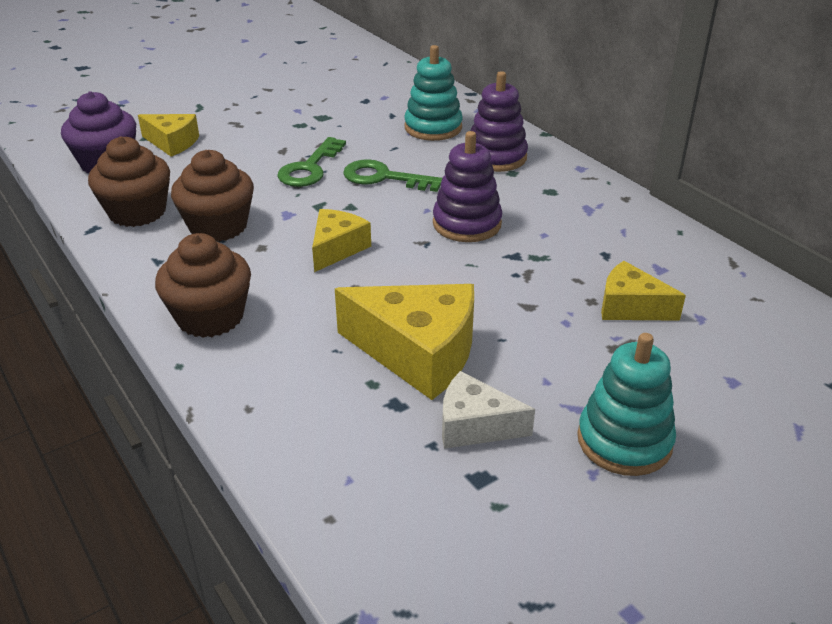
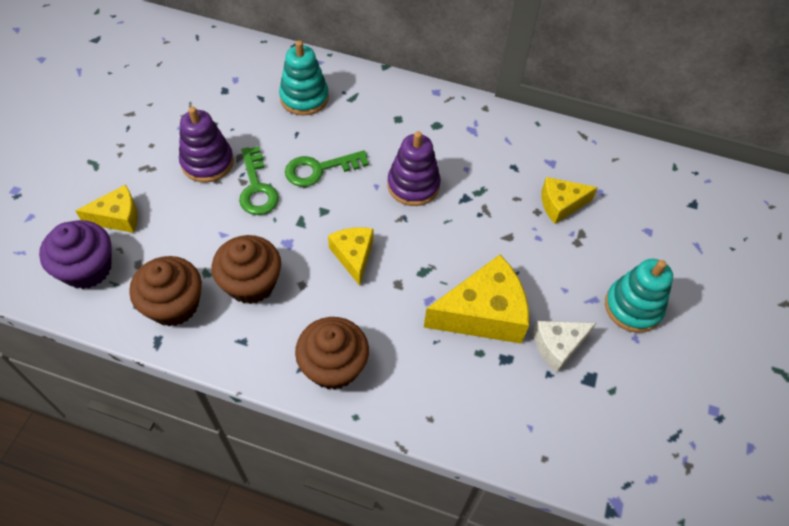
camera: 40 degrees left, 20 degrees up
(496, 157) = (375, 108): purple stacking toy -> purple stacking toy (207, 162)

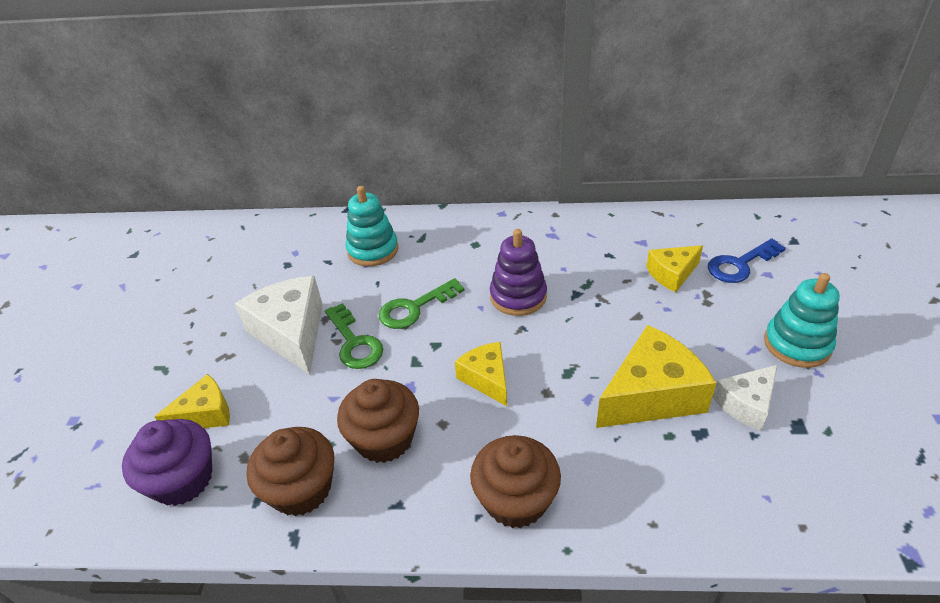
camera: 10 degrees left, 15 degrees down
(207, 162) = (291, 333): purple stacking toy -> white cheese
(628, 214) = (740, 264): none -> blue key

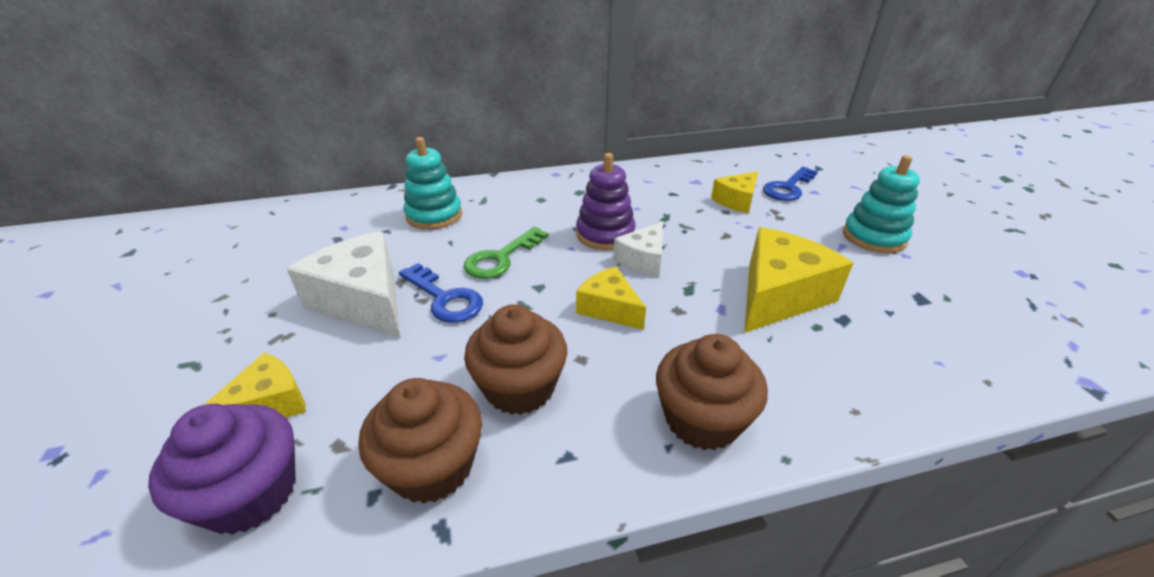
camera: 20 degrees left, 5 degrees down
(354, 342) = (445, 298): green key -> blue key
(746, 404) = (866, 288): white cheese -> white cheese (643, 259)

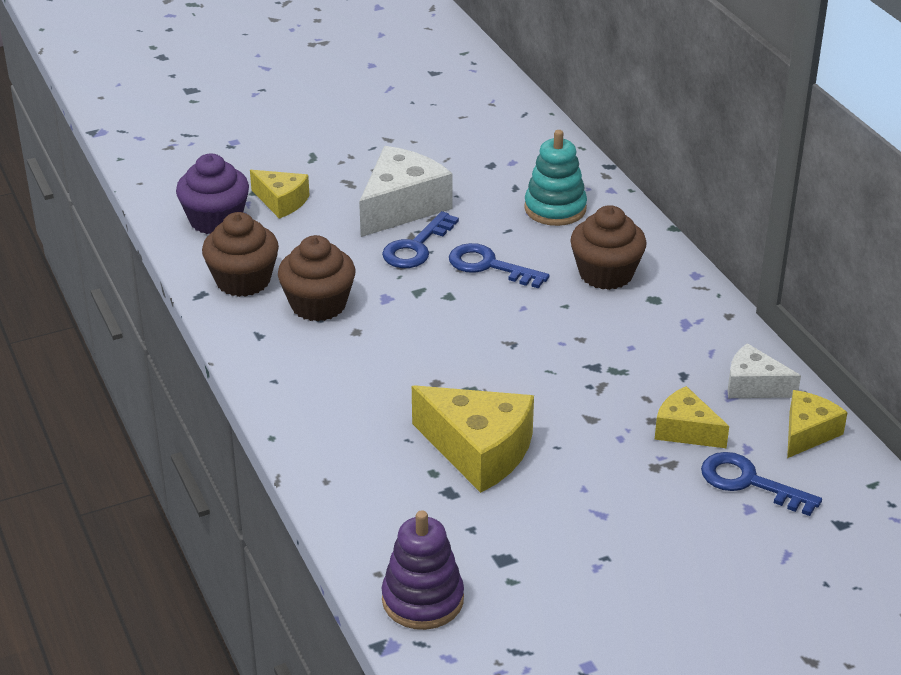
camera: 80 degrees right, 0 degrees up
(501, 258) = (489, 266): green key -> blue key
(605, 234) = (558, 327): purple stacking toy -> purple stacking toy (422, 600)
(609, 308) = (427, 340): yellow cheese -> yellow cheese (807, 433)
(643, 259) = (516, 357): white cheese -> white cheese (753, 386)
(702, 419) = (302, 396): brown cupcake -> brown cupcake (606, 274)
(873, 237) = (632, 545): turquoise stacking toy -> none

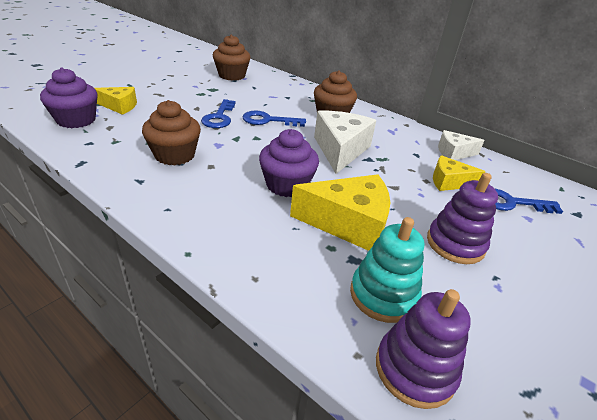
camera: 30 degrees left, 0 degrees up
(243, 281) = (111, 150): brown cupcake -> brown cupcake (232, 75)
(401, 206) = (197, 101): white cheese -> white cheese (340, 150)
(438, 381) = (287, 185): none -> purple cupcake
(555, 209) = (281, 93): turquoise stacking toy -> turquoise stacking toy (383, 295)
(595, 510) = (455, 244): none -> purple stacking toy
(807, 433) = (503, 170): yellow cheese -> none

